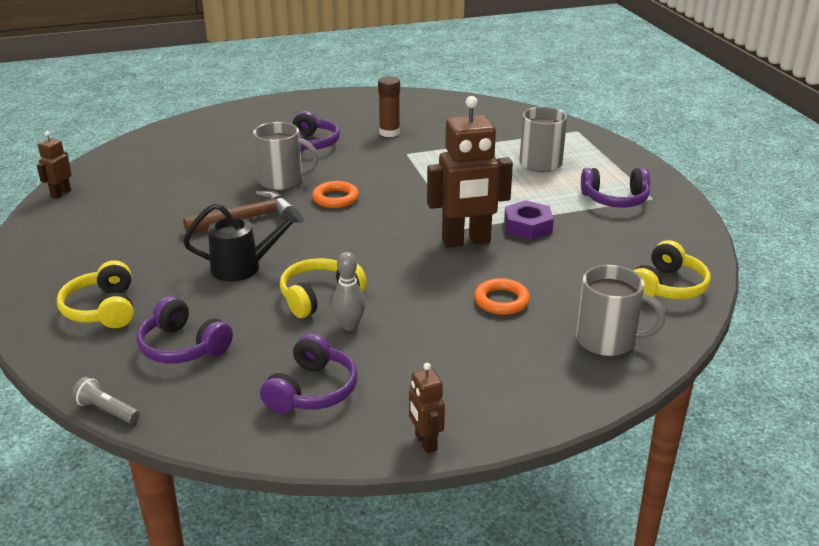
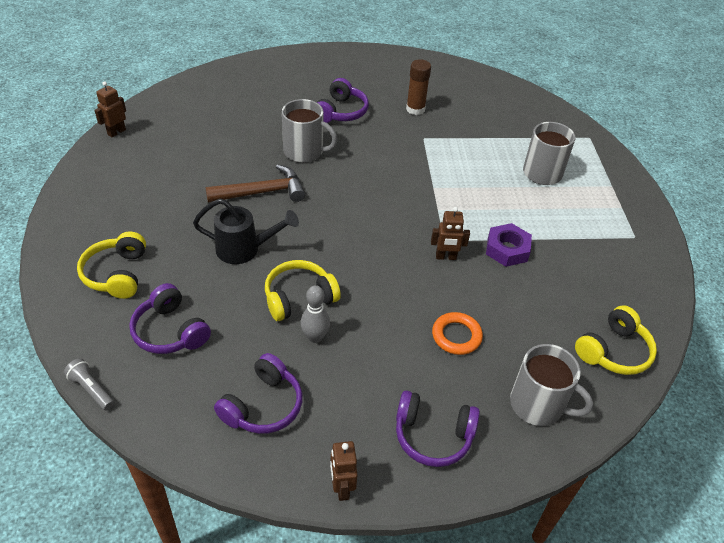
camera: 10 degrees right, 15 degrees up
(335, 198) = (345, 182): orange ring -> none
(466, 241) = (446, 257): brown robot -> brown robot, size x0.48
(615, 199) = (598, 231): purple headphones -> purple headphones (433, 435)

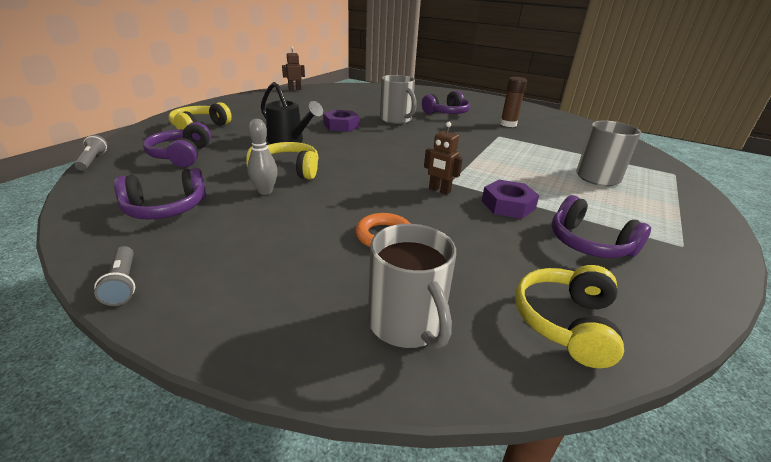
camera: 35 degrees right, 15 degrees down
(262, 192) = (341, 125): brown hammer -> purple nut
(342, 488) = (123, 283): brown robot -> grey flashlight
(433, 435) = (259, 290): purple headphones -> purple headphones (589, 243)
(613, 351) = (566, 323): yellow headphones -> yellow headphones turned 120 degrees clockwise

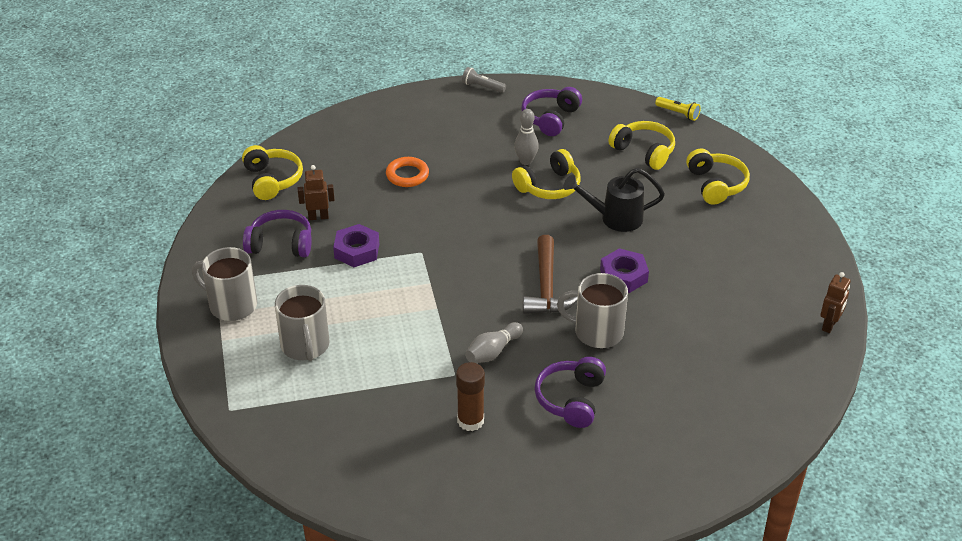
camera: 140 degrees right, 10 degrees up
(93, 160) = (678, 113): grey flashlight -> yellow flashlight
(182, 155) = (644, 152): purple headphones -> yellow headphones
(392, 138) = (546, 287): none -> brown hammer
(407, 323) = (343, 140): grey mug -> grey mug (231, 305)
(439, 190) = (419, 236): brown robot -> brown robot (318, 217)
(465, 133) = (493, 351): none -> grey bowling pin

